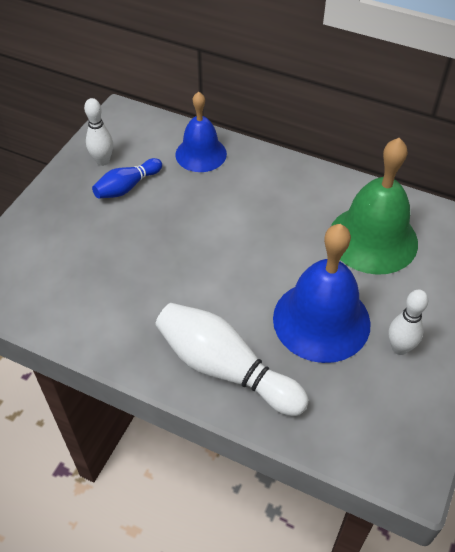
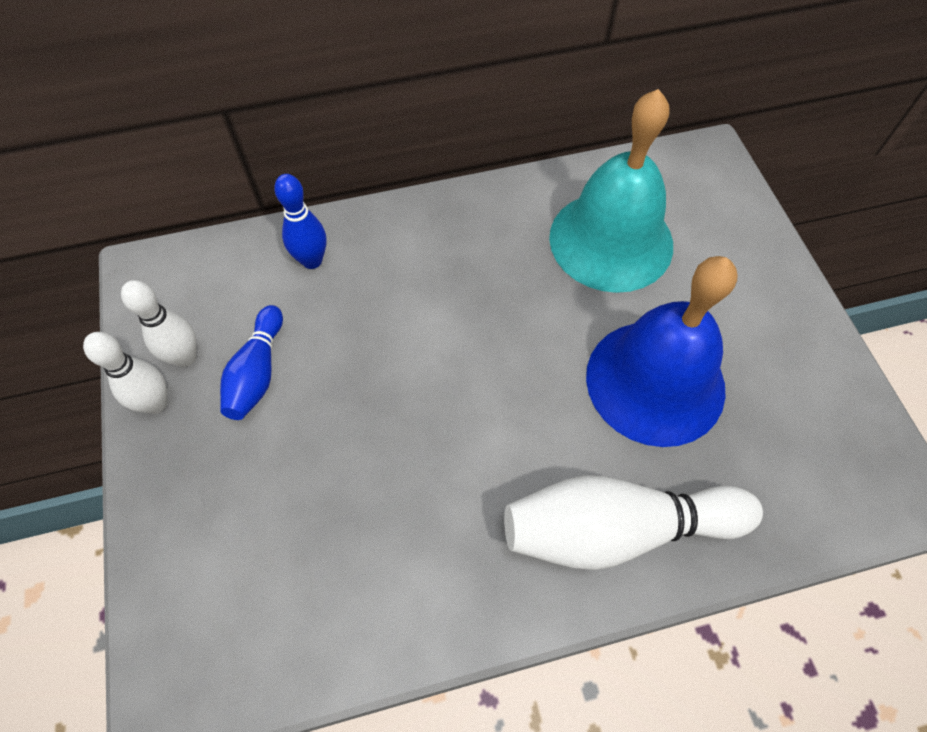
camera: 40 degrees left, 10 degrees up
(201, 154) = (312, 261): blue bell -> blue bowling pin
(373, 239) = (611, 240): green bell -> turquoise bell
(399, 348) = (758, 353): white bowling pin -> white bowling pin (156, 403)

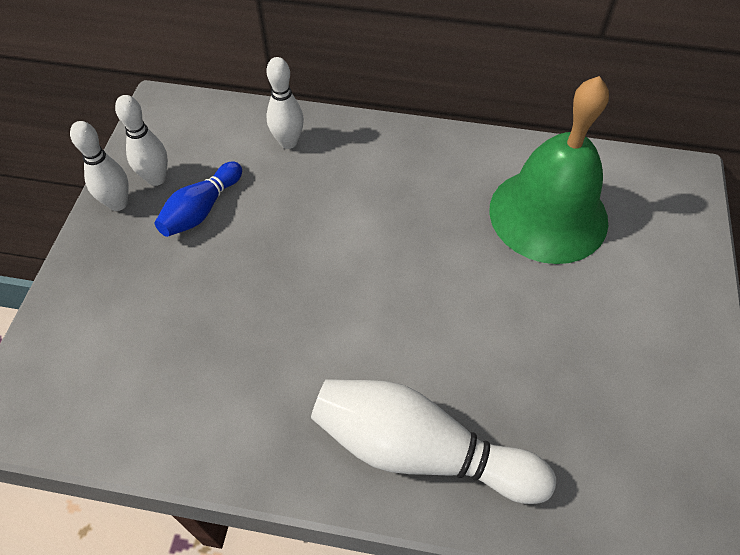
camera: 25 degrees right, 5 degrees down
(312, 261) = (288, 142): blue bowling pin -> white bowling pin
(611, 240) = (548, 214): turquoise bell -> green bell
(655, 381) = (523, 345): blue bell -> none

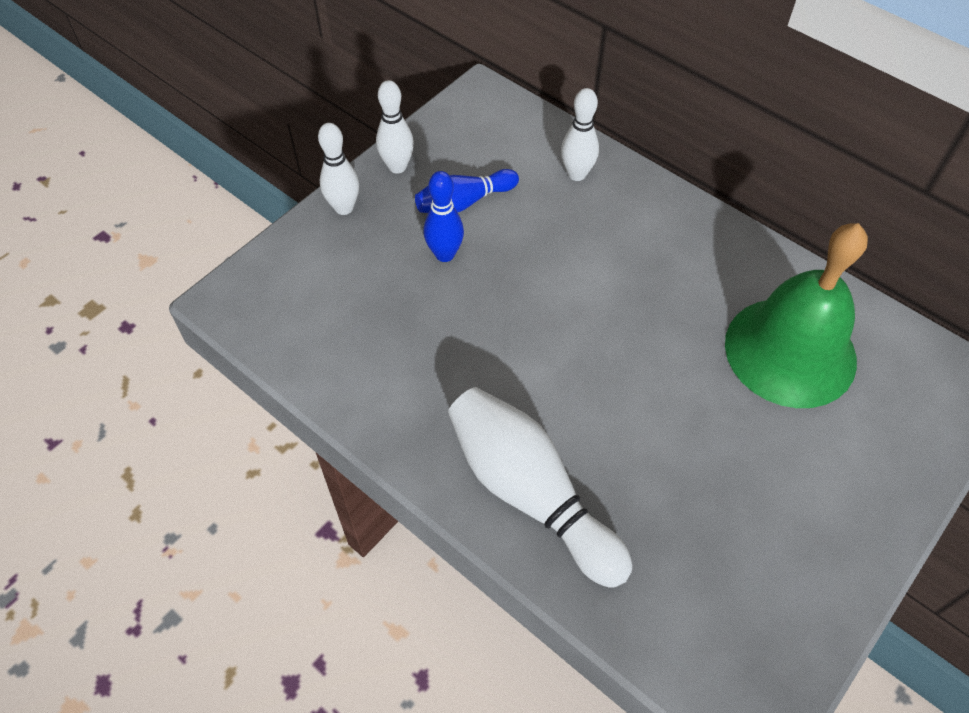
camera: 30 degrees right, 0 degrees up
(156, 179) = (441, 158): white bowling pin -> white bowling pin (344, 208)
(211, 265) = (445, 254): none -> blue bowling pin

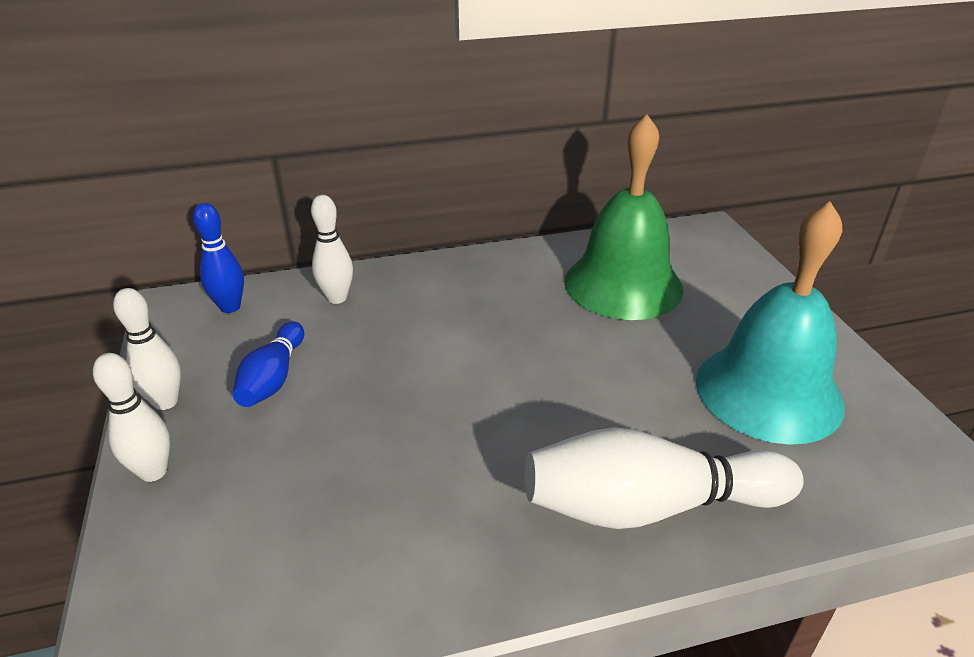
camera: 55 degrees left, 20 degrees down
(445, 254) = (314, 423): blue bowling pin -> blue bowling pin (230, 307)
(737, 529) = (768, 392): none -> turquoise bell

